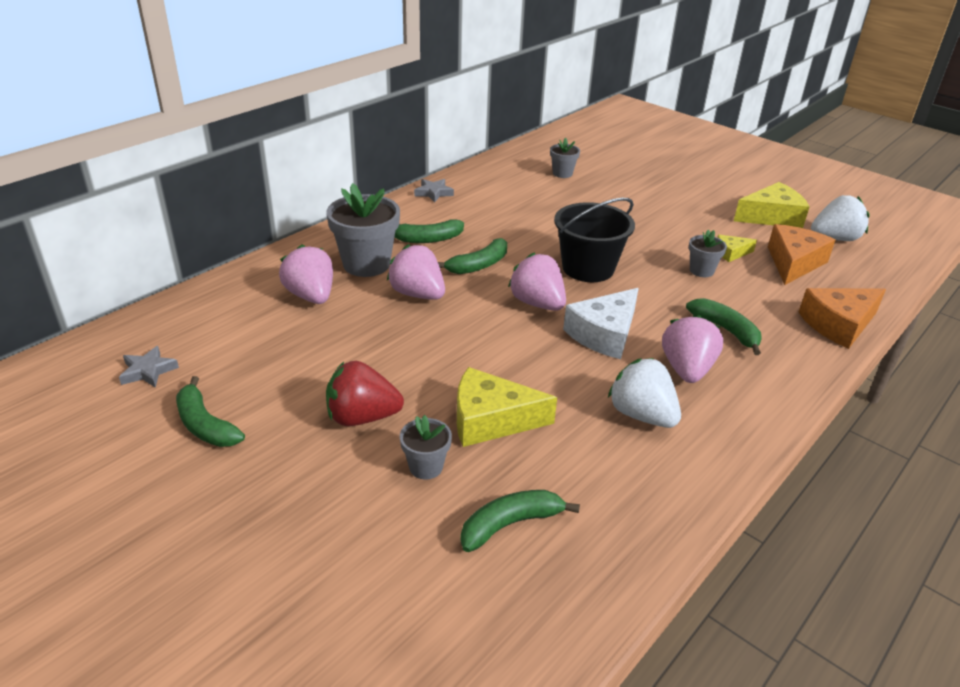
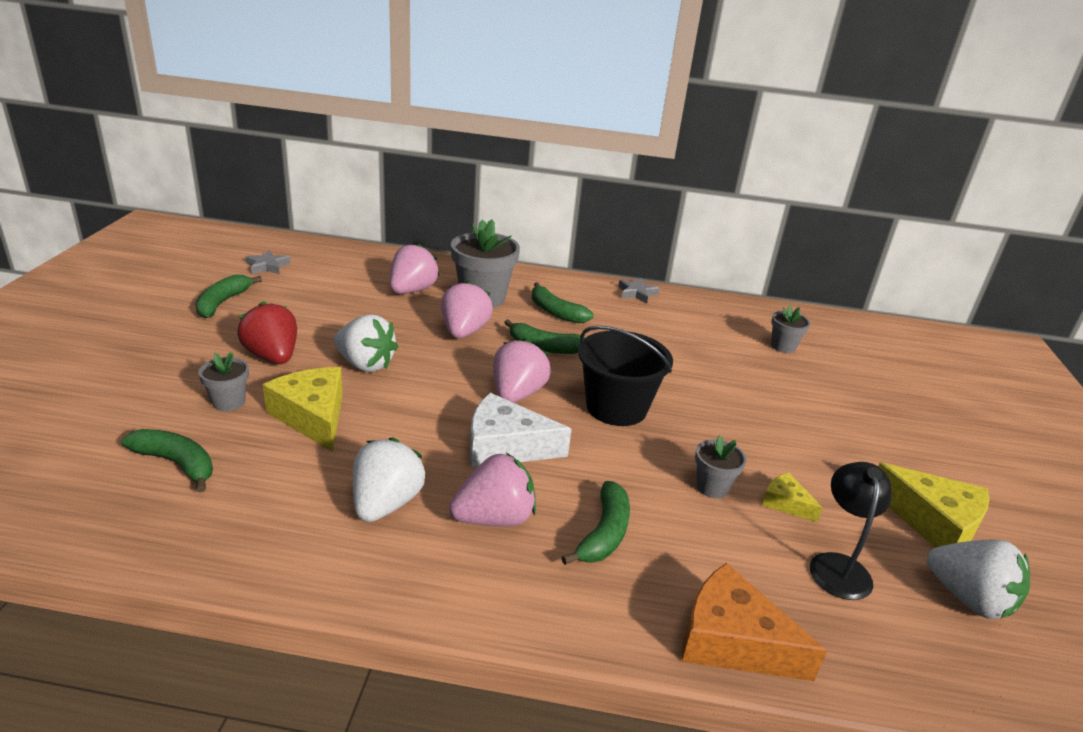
camera: 55 degrees right, 5 degrees down
(427, 365) = (365, 364): none -> white strawberry
(793, 263) = (838, 566): orange cheese -> black lamp

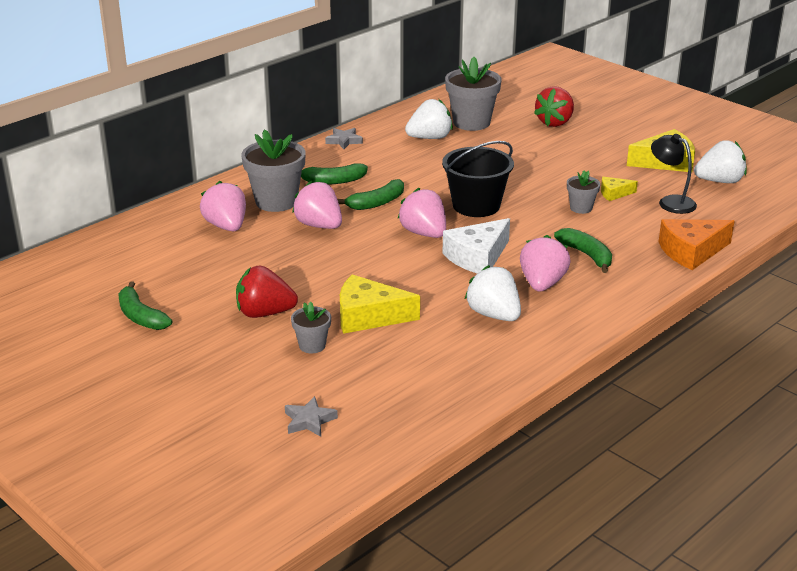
camera: 50 degrees left, 0 degrees up
(176, 463) = (372, 381): green banana -> none
(267, 266) = (93, 280): grey star -> grey star (309, 421)
(365, 364) = (321, 278): white strawberry -> white strawberry (430, 138)
(783, 346) = (471, 123): grey flower pot -> grey flower pot, size x1.91
(875, 398) = (555, 122): none -> red strawberry

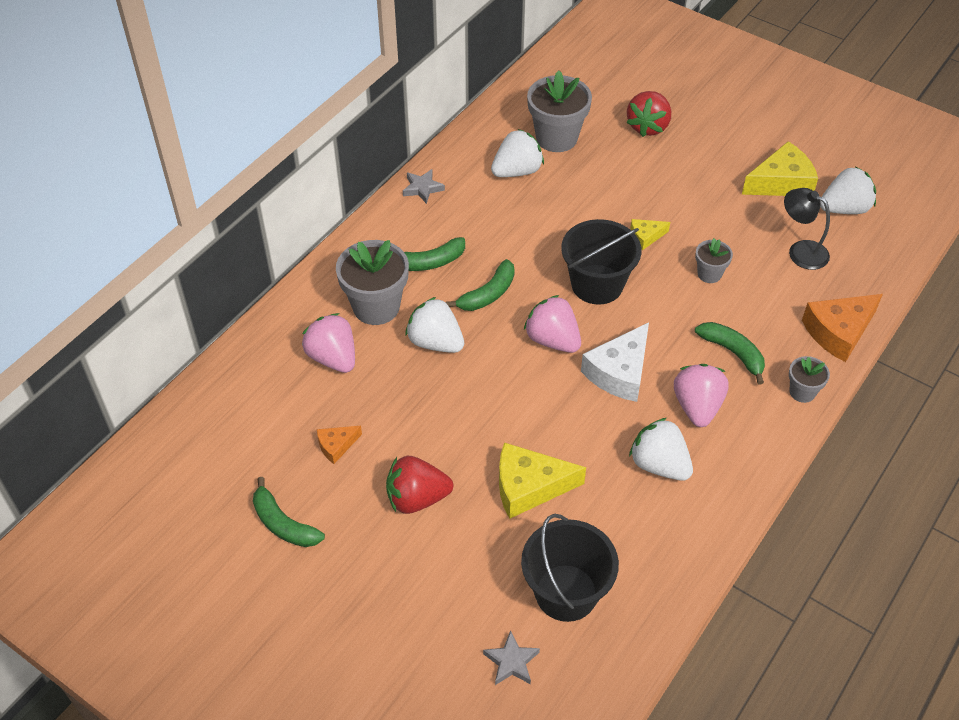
camera: 10 degrees left, 20 degrees up
(207, 276) = (336, 446): none -> orange cheese
(312, 345) = (482, 543): grey flower pot -> grey flower pot (802, 392)
(319, 225) = (435, 342): pink strawberry -> white strawberry
(377, 383) = (566, 593): none -> black bucket
(614, 193) = (739, 244): yellow cheese -> yellow cheese (645, 237)

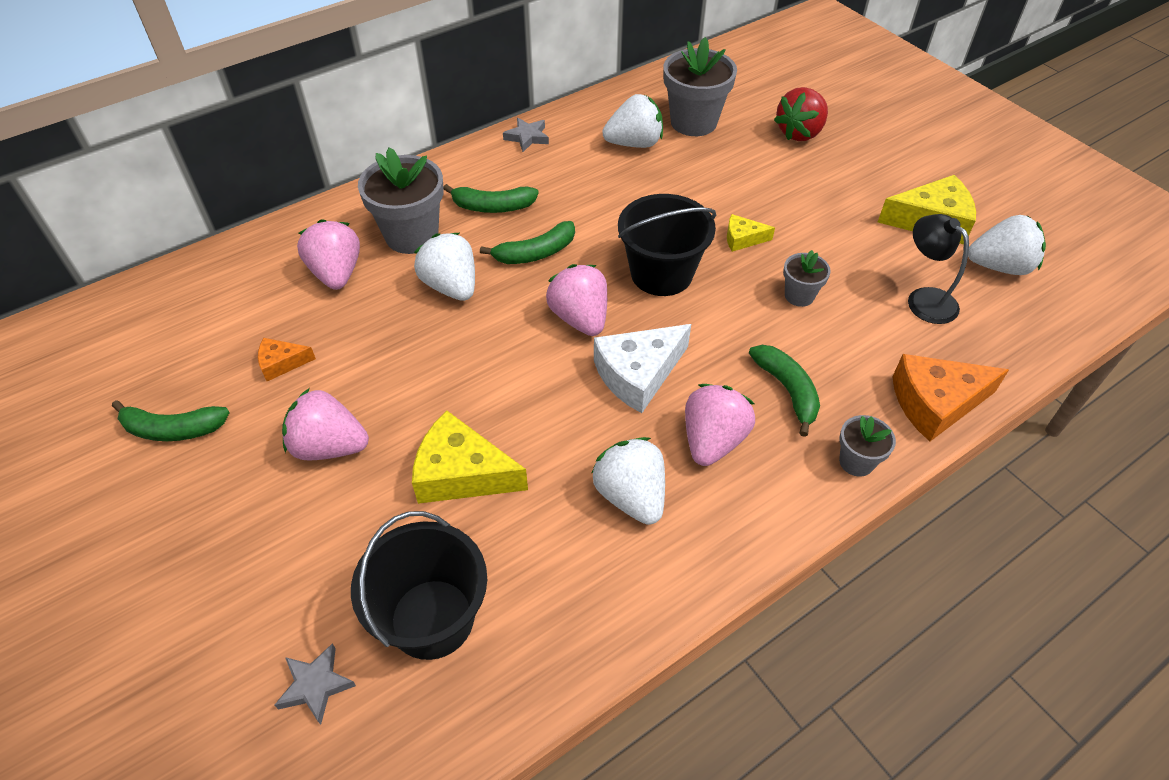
camera: 20 degrees right, 0 degrees up
(283, 524) = (173, 429): green banana -> green banana turned 60 degrees counterclockwise
(417, 498) = (329, 446): red strawberry -> pink strawberry

